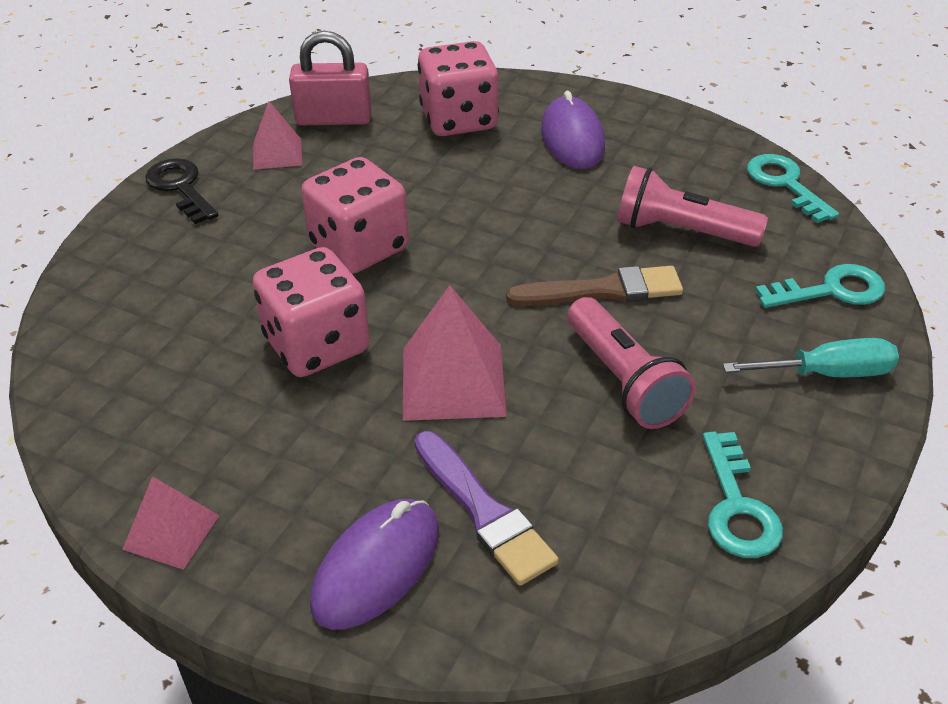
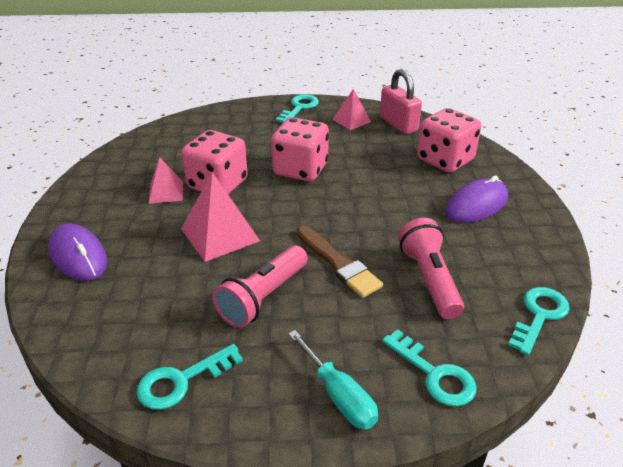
camera: 60 degrees right, 5 degrees down
(171, 532) = (77, 192): pink pyramid -> pink pyramid (166, 192)
(181, 188) = (299, 108): black key -> turquoise key
(377, 567) = (78, 256): purple mouse -> purple mouse turned 45 degrees clockwise
(484, 512) = (129, 277): purple brush -> none

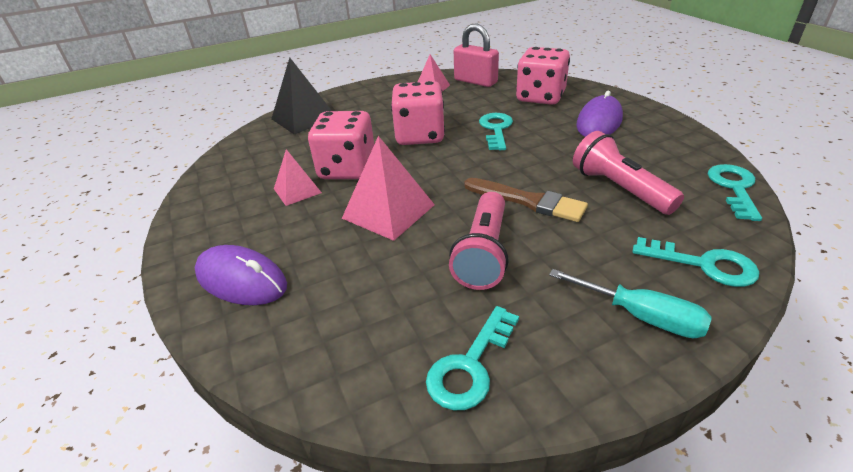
camera: 20 degrees left, 0 degrees up
(219, 122) = (304, 118): none -> black pyramid
(299, 108) = (374, 90): turquoise key -> turquoise key (496, 129)

